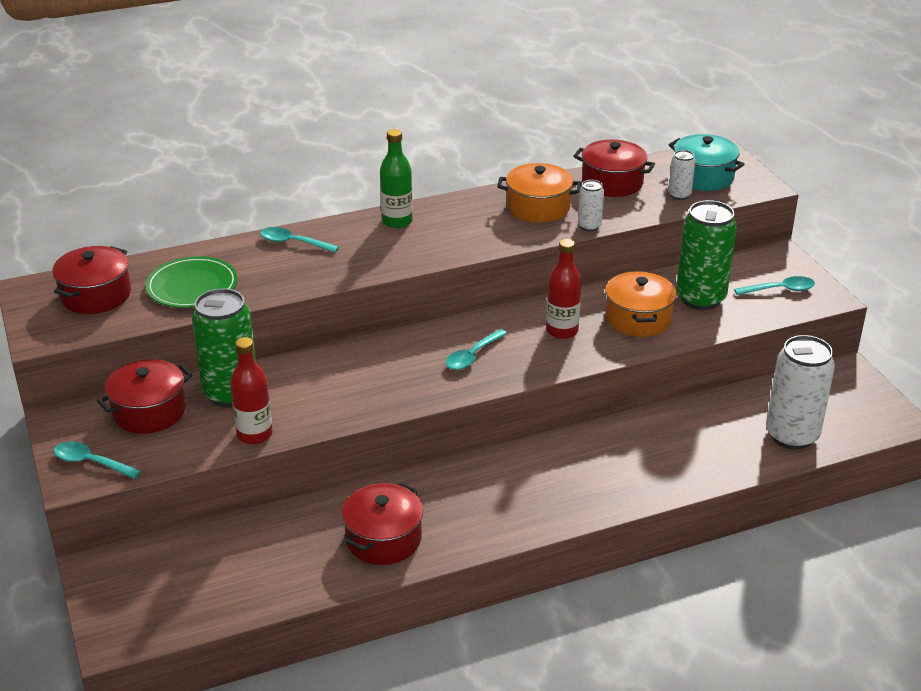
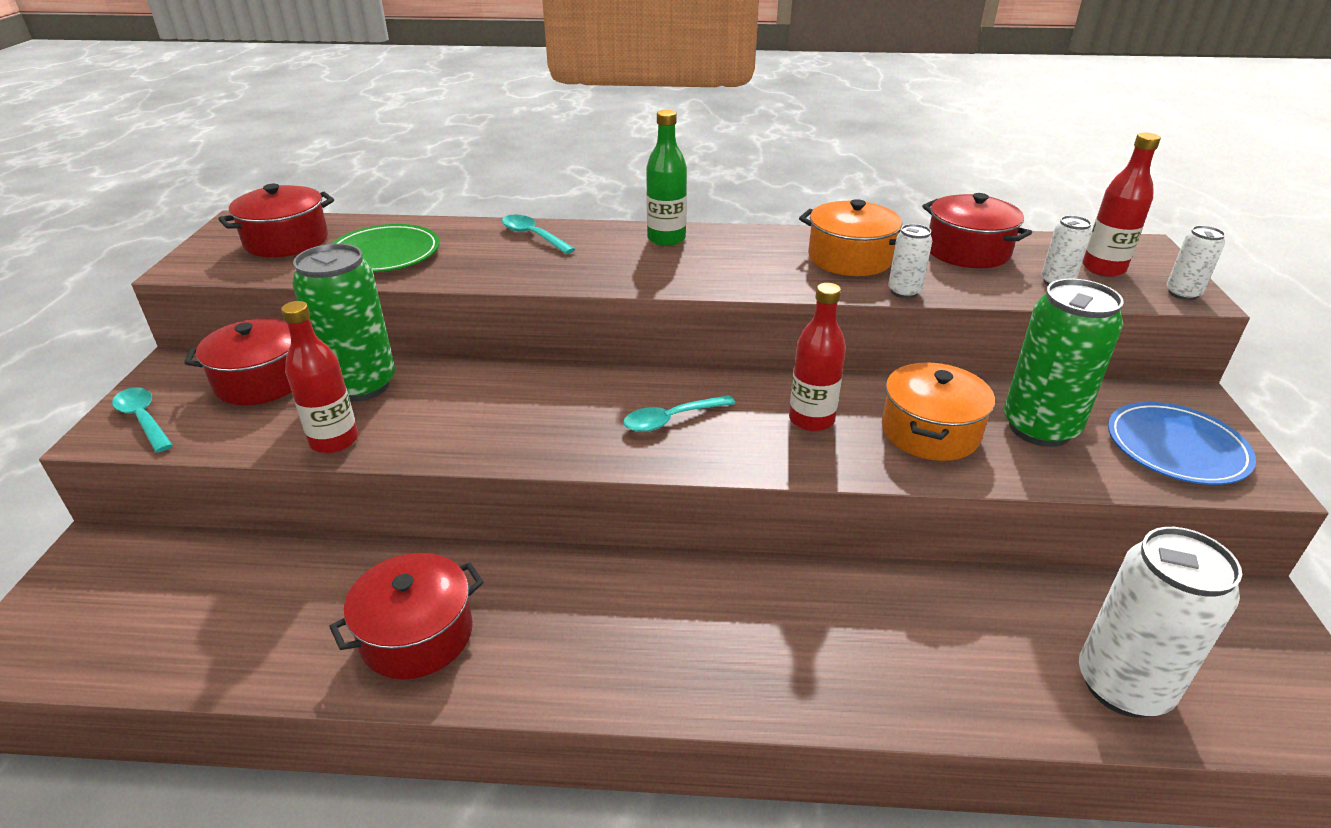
camera: 25 degrees right, 0 degrees up
(703, 177) = (1103, 269): turquoise pot -> red bottle
(756, 186) = (1182, 293): none -> white can
(780, 290) = (1176, 448): turquoise spoon -> blue plate

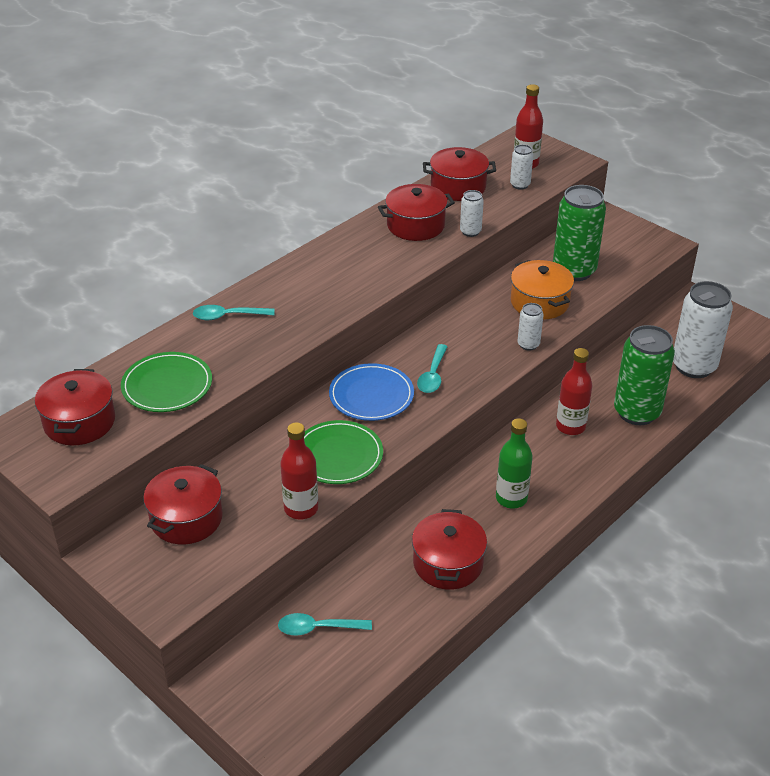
camera: 50 degrees left, 5 degrees up
(143, 419) = (169, 587): turquoise spoon -> turquoise spoon (318, 628)
(361, 385) = (249, 476): green can -> green can (636, 412)
(450, 423) = (338, 455): none -> green plate
(666, 239) = (305, 270): green bottle -> green bottle (511, 498)
(811, 420) = (488, 331): red bottle -> red bottle (570, 426)
(850, 258) = (415, 225): orange pot -> red pot
(1176, 448) = (627, 246): blue plate -> blue plate (371, 395)
(1182, 293) = (572, 161): white can -> white can (528, 344)

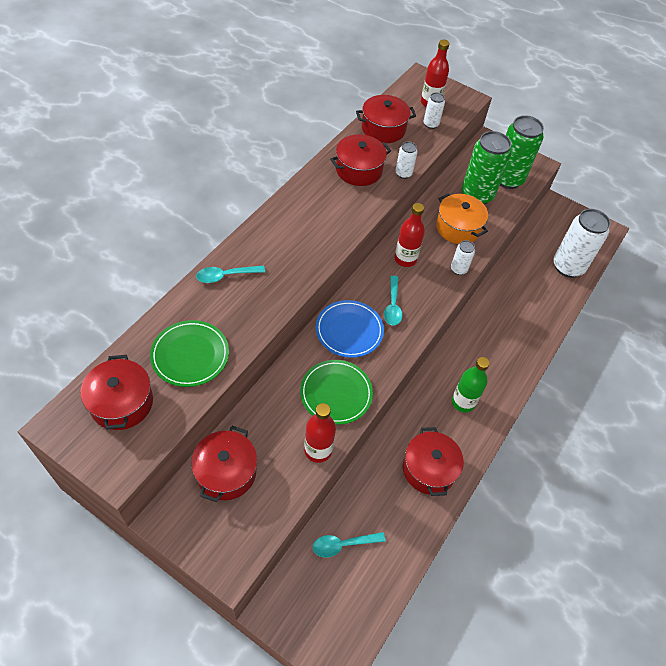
camera: 15 degrees left, 15 degrees up
(570, 426) = (492, 330): red bottle -> red bottle (405, 259)
(636, 412) = (536, 312): green can -> green can (507, 179)

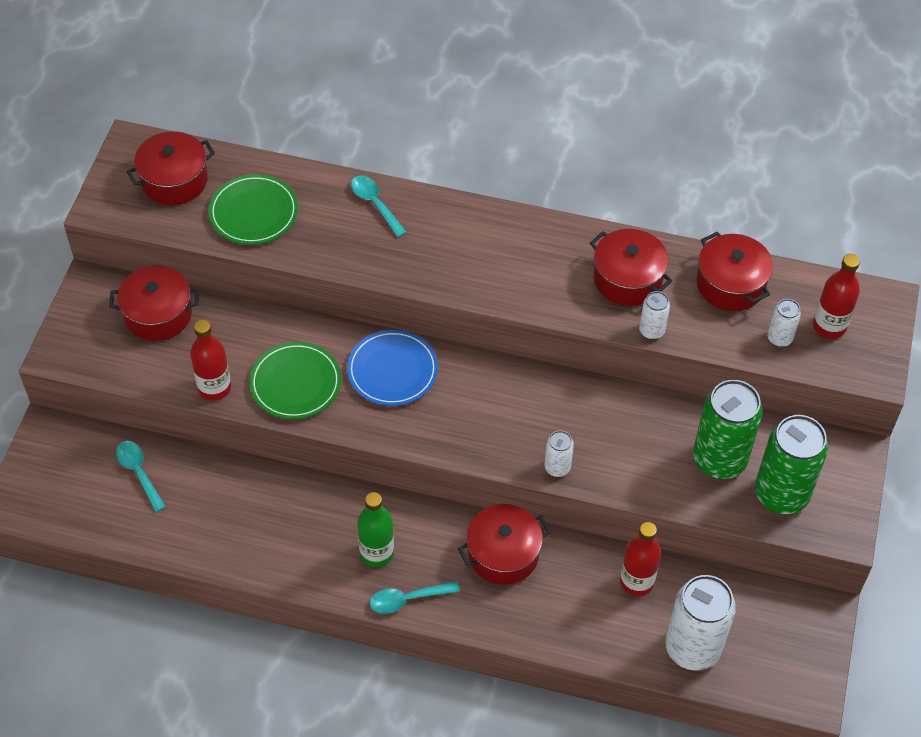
camera: 75 degrees right, 0 degrees up
(392, 306) = (453, 406): turquoise spoon -> turquoise spoon (407, 599)
(405, 259) = (542, 400): red bottle -> red bottle (636, 582)
(429, 469) = (264, 536): red pot -> red pot (503, 554)
(458, 228) = (637, 450): orange pot -> none

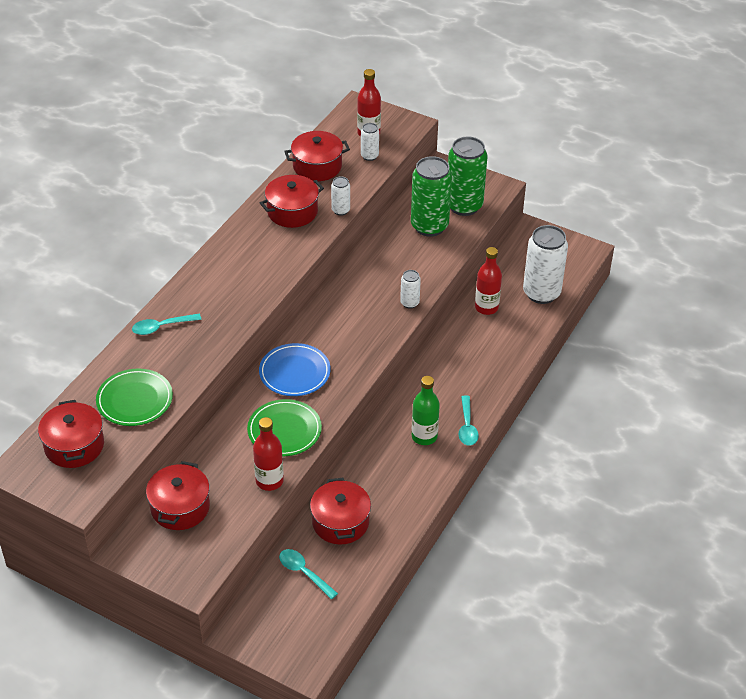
camera: 75 degrees left, 10 degrees down
(139, 472) = (304, 572): turquoise spoon -> turquoise spoon turned 60 degrees clockwise
(503, 554) = (445, 368): red pot -> red pot (340, 522)

